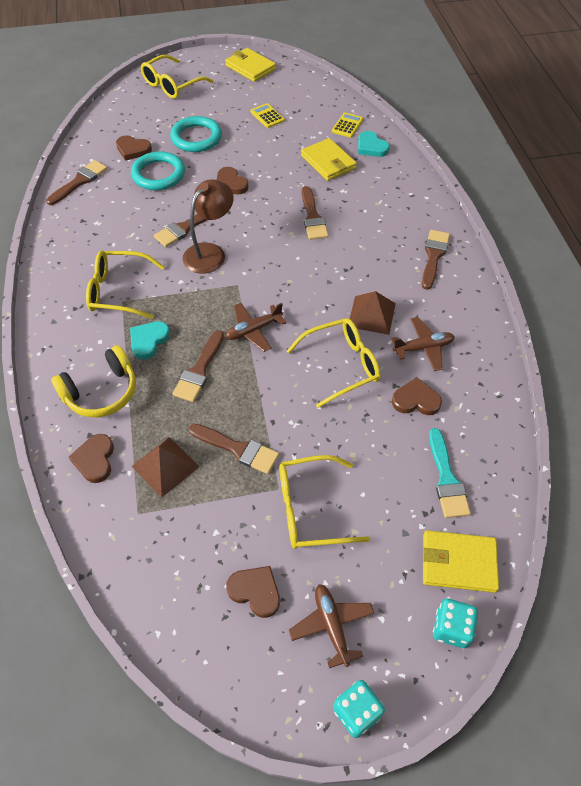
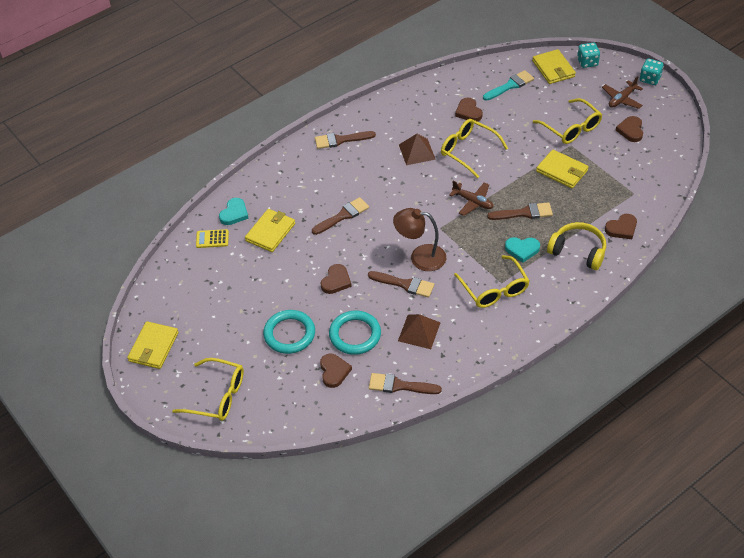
camera: 115 degrees left, 5 degrees down
(165, 466) = (598, 196): brown pyramid -> brown pyramid (419, 331)
(238, 449) = (562, 171): brown brush -> yellow wallet
(267, 116) = (228, 298): yellow calculator -> none
(423, 348) = (426, 120): brown plane -> none

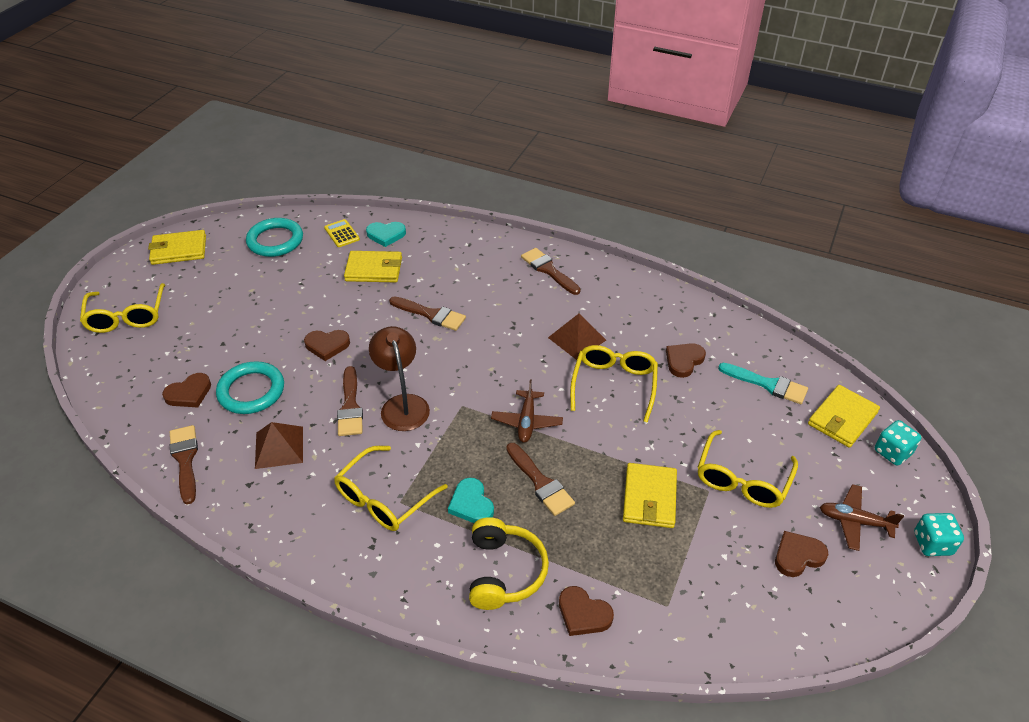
camera: 60 degrees right, 5 degrees down
(289, 334) = (232, 337): turquoise ring -> turquoise ring (275, 241)

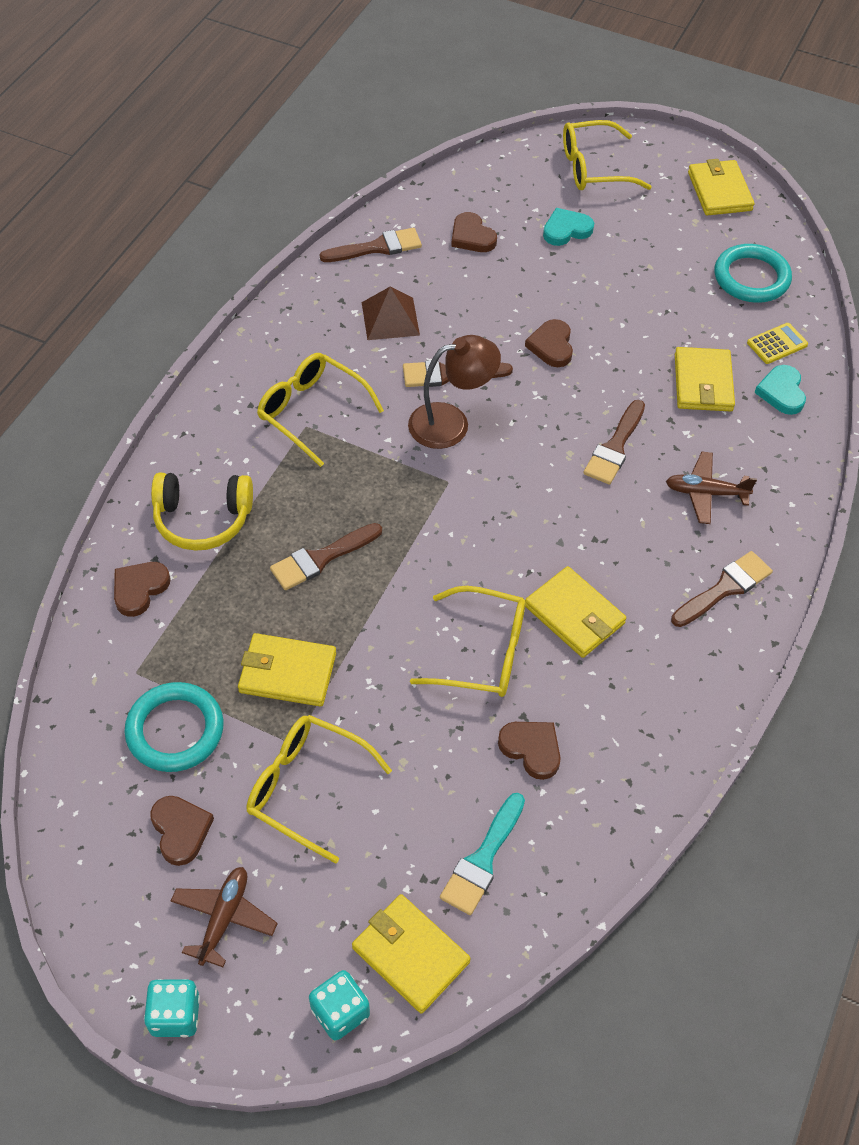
camera: 90 degrees right, 10 degrees up
(251, 391) = (475, 286): turquoise ring -> turquoise ring (175, 730)
(471, 504) = (296, 490): turquoise heart -> turquoise heart (566, 230)
(527, 421) = (419, 548): brown plane -> brown plane (705, 493)
(577, 338) = (574, 615): brown pyramid -> yellow wallet

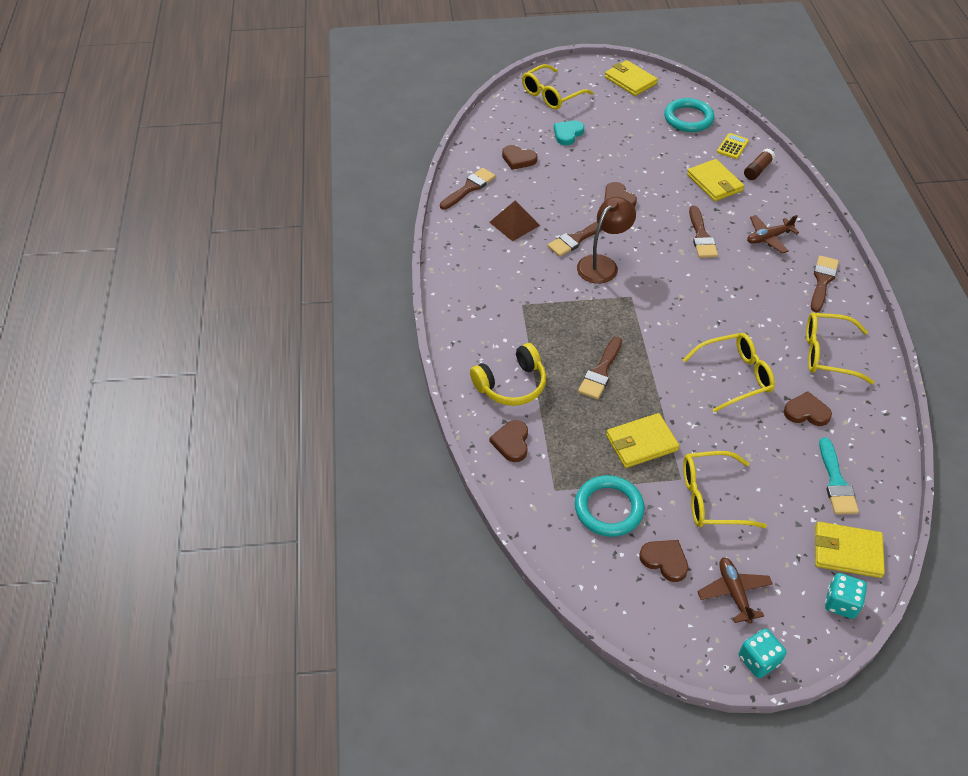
camera: 30 degrees left, 5 degrees down
(311, 412) = (518, 295): yellow glasses -> yellow glasses (827, 354)
(574, 615) = (762, 332): yellow wallet -> none
(781, 392) = (757, 170): turquoise heart -> brown glue stick

